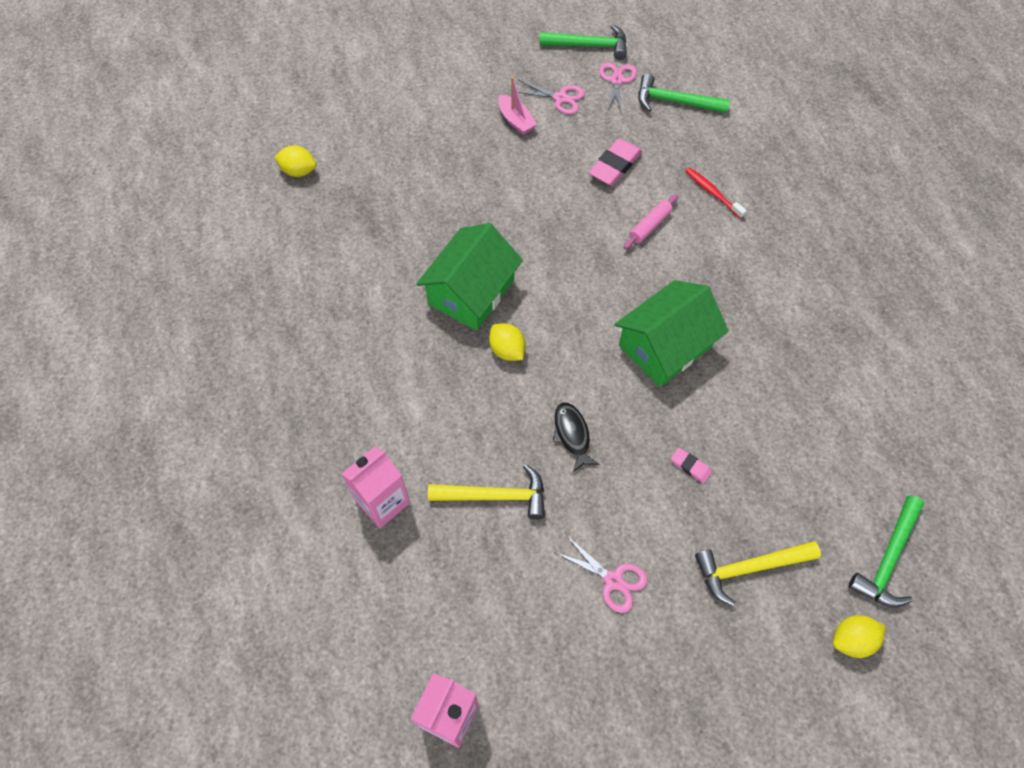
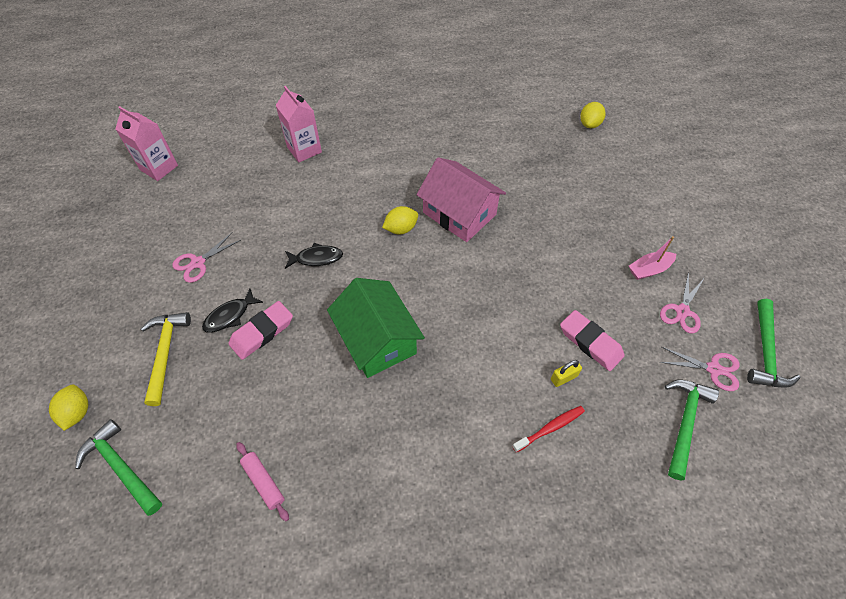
camera: 100 degrees right, 5 degrees down
(471, 292) = (459, 213): green house -> pink house
(495, 496) = (286, 206): yellow hammer -> none
(650, 226) = (512, 357): pink rolling pin -> pink rolling pin (264, 482)
(659, 185) = (563, 378): none -> yellow padlock
(679, 510) = (230, 316): none -> black fish
(690, 466) = (262, 332): pink eraser -> pink eraser, size x1.89

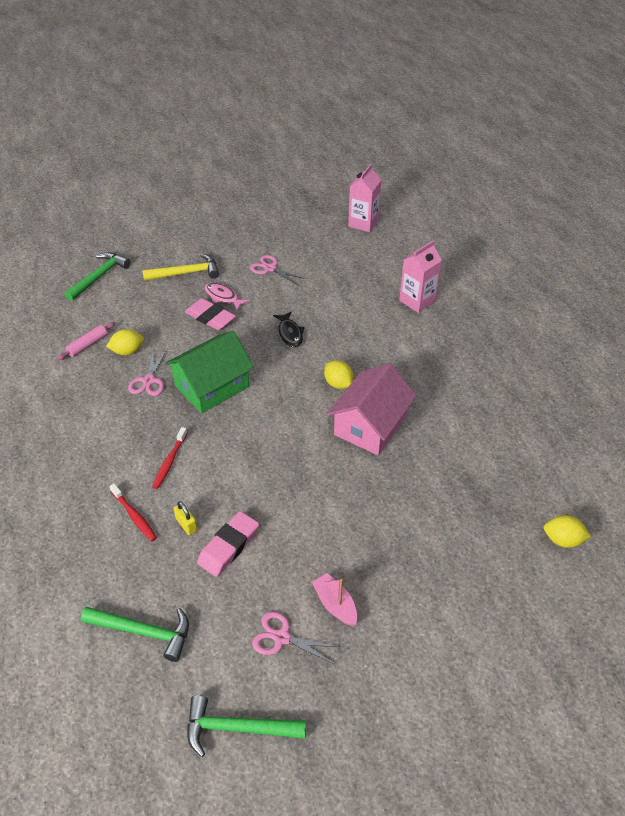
camera: 80 degrees right, 10 degrees down
(77, 412) = (137, 247): yellow lemon -> yellow lemon (127, 351)
(230, 316) = (223, 297): black fish -> pink fish
(480, 389) = (169, 462): none -> red toothbrush
(713, 369) = (209, 666): pink scissors -> pink scissors (149, 381)

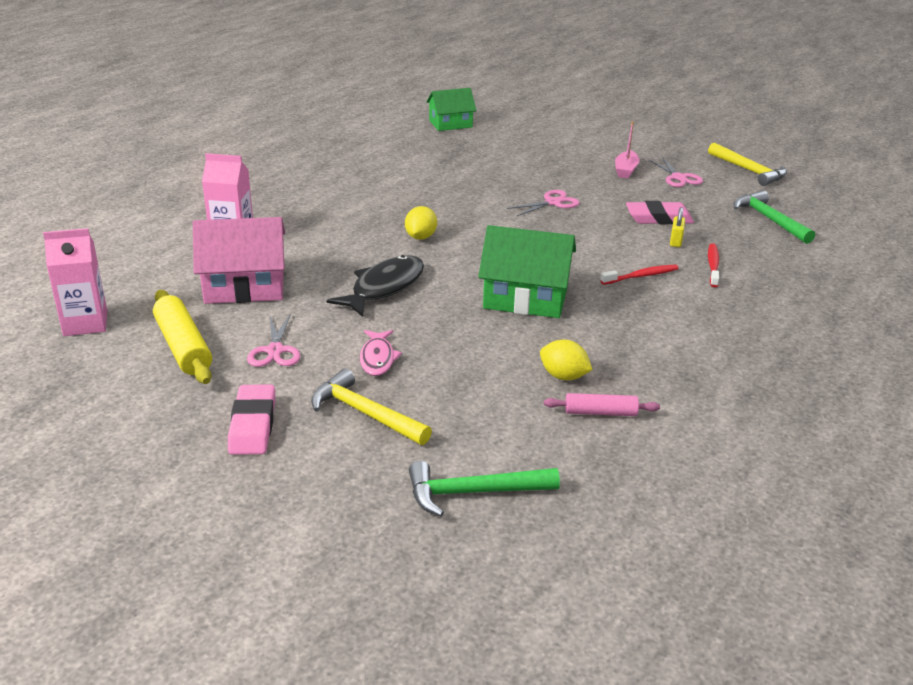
camera: 130 degrees left, 15 degrees down
(149, 381) = (579, 337): pink scissors -> pink scissors (553, 202)
(210, 317) = (427, 349): pink eraser -> pink eraser (252, 425)
(238, 728) = (749, 170): green hammer -> yellow hammer
(290, 333) = (384, 287): black fish -> black fish, size x1.64
(306, 243) = (183, 347): none -> yellow rolling pin
(370, 425) = (449, 207): pink house -> pink house (244, 286)
(562, 540) = (450, 124): yellow lemon -> green house

